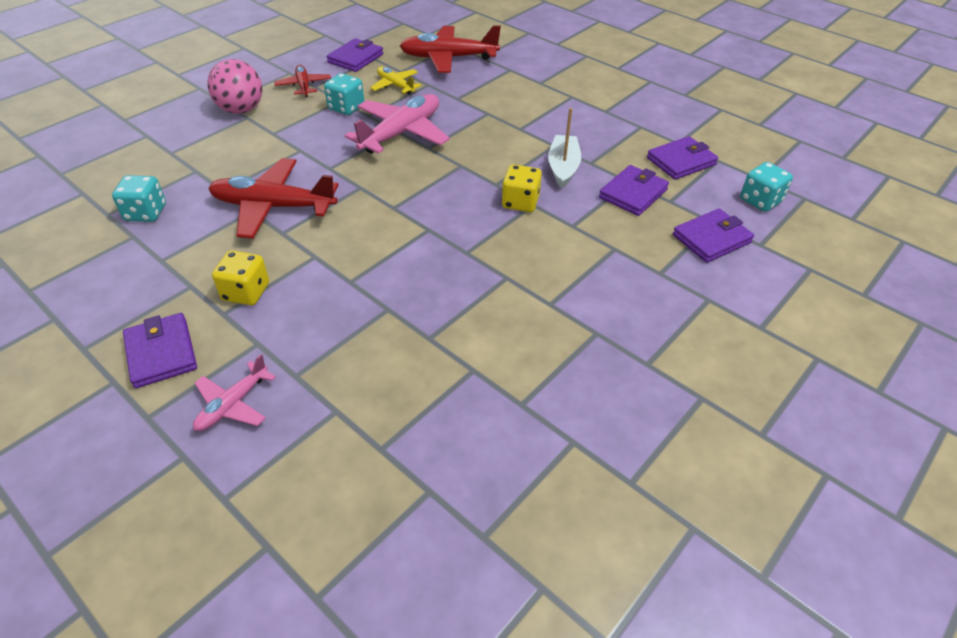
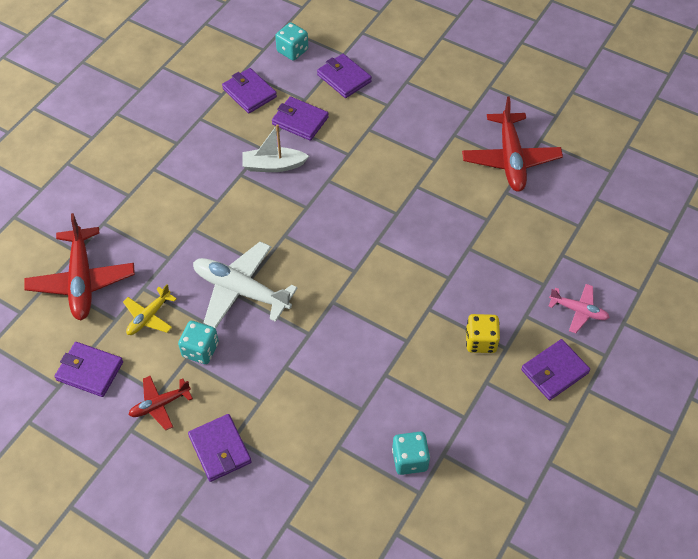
camera: 100 degrees left, 10 degrees up
(241, 110) = (220, 449): pink ball -> purple wallet
(273, 207) = (375, 359): red plane -> red plane (510, 159)
(401, 133) = (241, 290): pink plane -> white plane
(520, 202) = (328, 188): yellow dice -> none

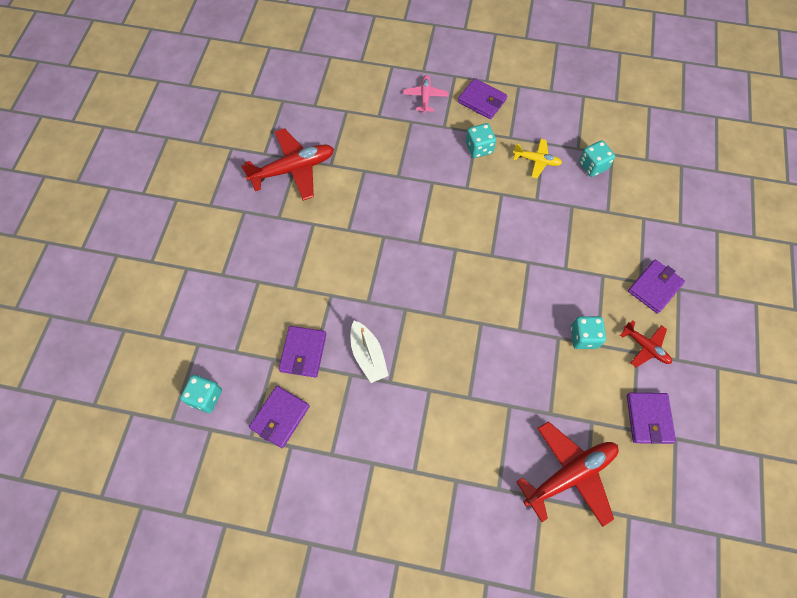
camera: 110 degrees left, 10 degrees up
(149, 317) = (575, 394): yellow plane -> yellow plane (537, 161)
(241, 290) = (514, 329): white plane -> none
(344, 78) = (233, 332): purple wallet -> none
(480, 341) = (479, 148): yellow dice -> turquoise dice

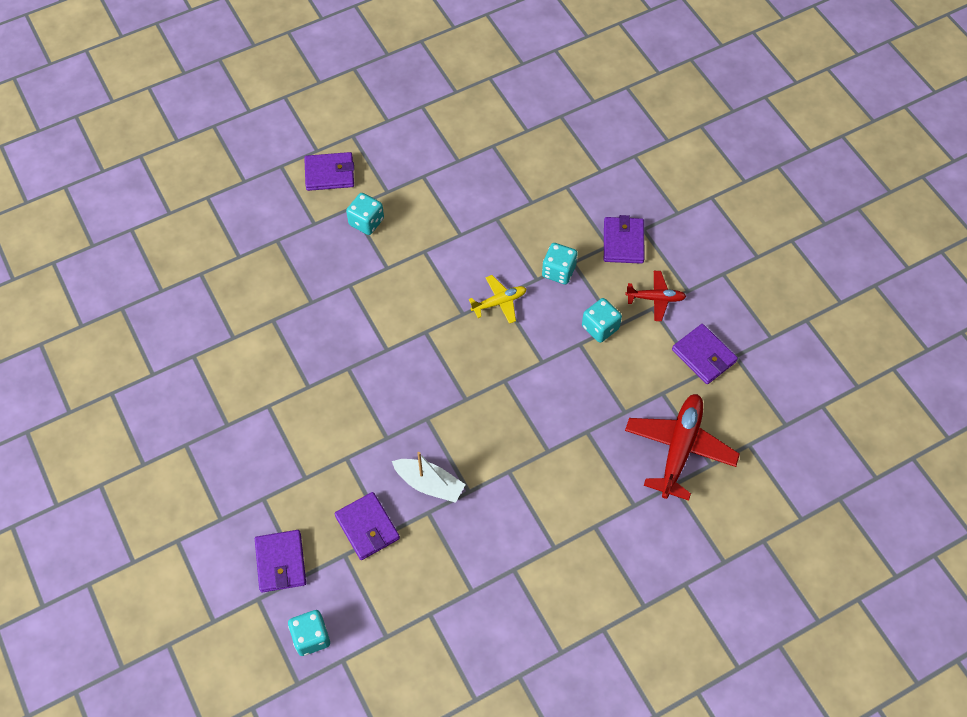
camera: 40 degrees left, 5 degrees down
(280, 417) = (397, 598): purple wallet -> purple wallet (280, 562)
(293, 169) = (199, 368): red plane -> none
(425, 97) = (270, 206): pink plane -> none
(537, 161) = (430, 198): yellow plane -> yellow plane (499, 302)
(593, 166) = (485, 168): turquoise dice -> turquoise dice (558, 271)

